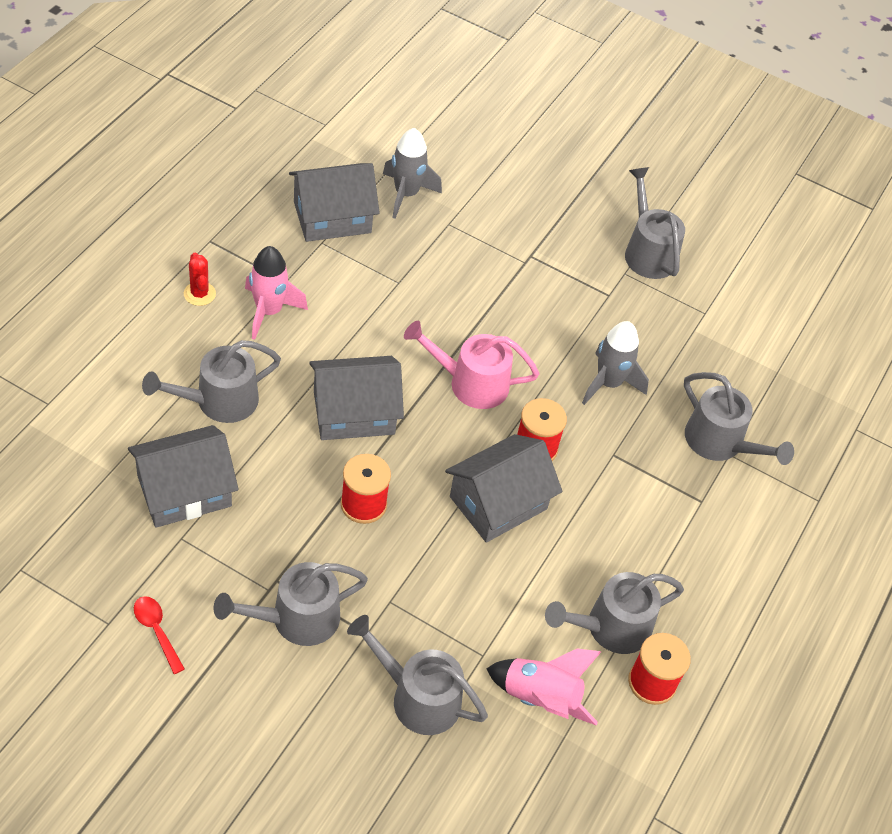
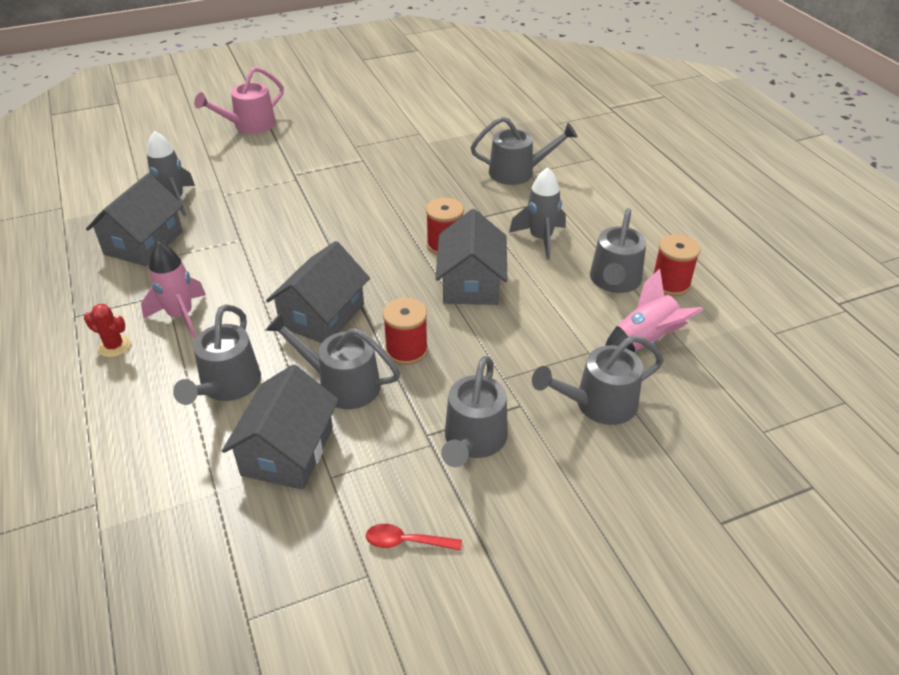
camera: 45 degrees left, 10 degrees down
(470, 383) = (361, 248): pink watering can -> pink watering can (249, 125)
(608, 383) = (428, 192): grey rocket -> grey rocket (540, 239)
(647, 251) = (350, 131): grey watering can -> grey watering can (341, 384)

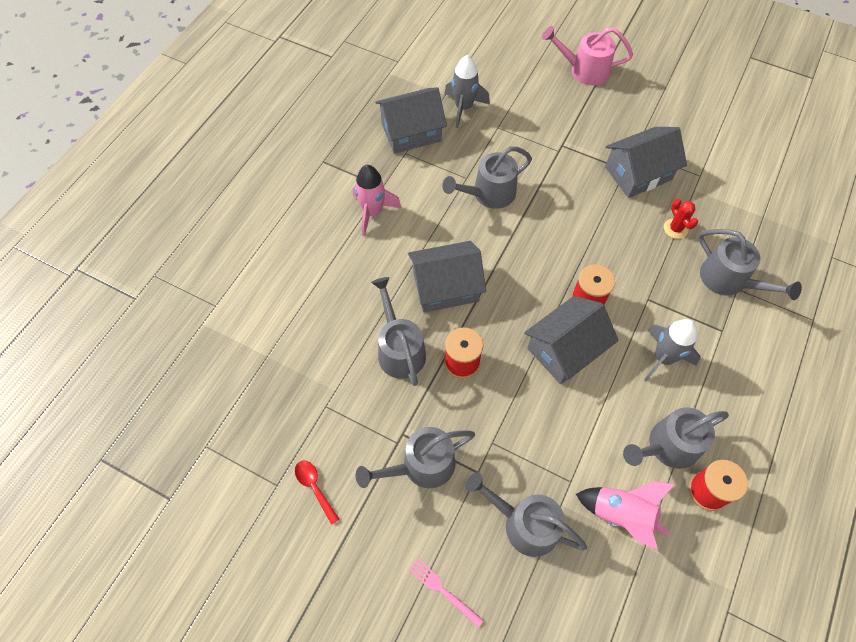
camera: 50 degrees right, 20 degrees up
(114, 346) = (320, 204): red cactus -> red cactus (675, 229)
(227, 386) = (342, 289): grey watering can -> grey watering can (488, 194)
(288, 451) = (324, 366): grey house -> grey house (638, 173)
(609, 501) = (443, 590): none -> pink fork

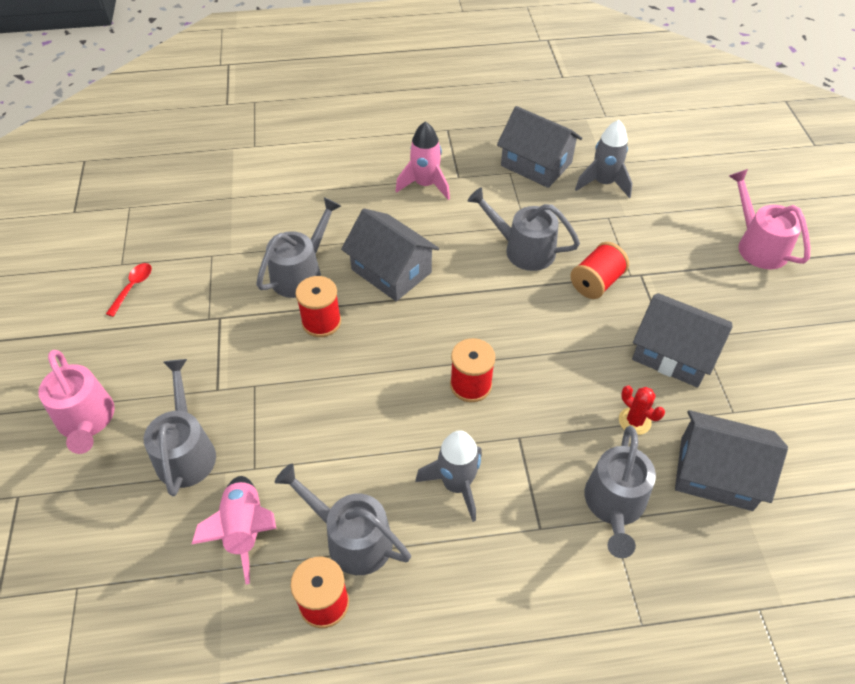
camera: 55 degrees right, 10 degrees down
(421, 466) = (197, 345): grey watering can -> none
(443, 590) = (87, 421): pink fork -> pink watering can
(551, 173) = (596, 283): none -> red spool
(565, 349) = (398, 393): grey house -> grey house (716, 473)
(675, 229) = (634, 421): red cactus -> red cactus turned 75 degrees counterclockwise

